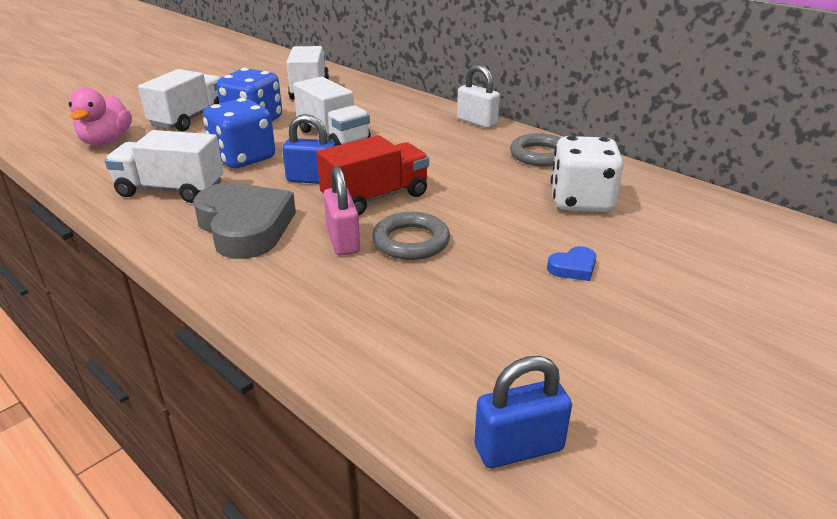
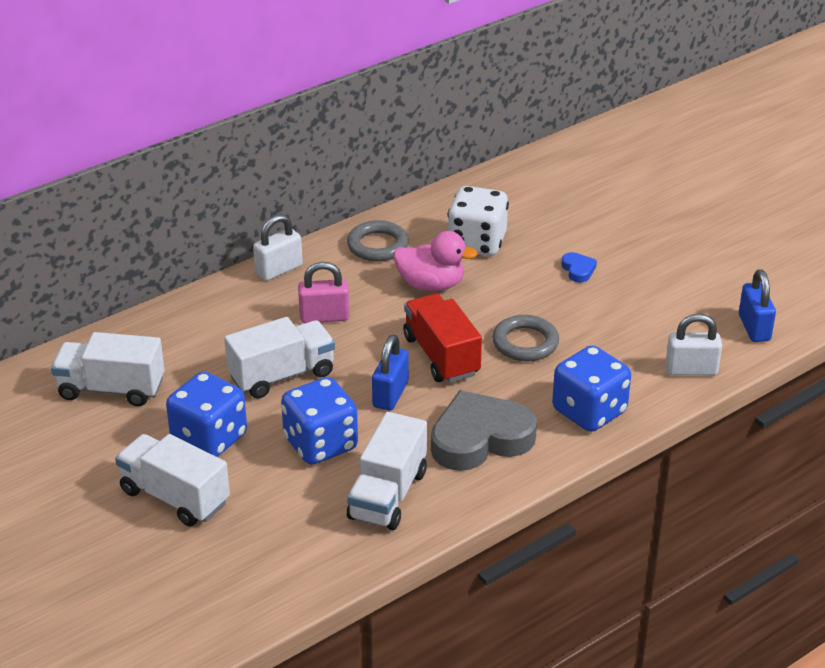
camera: 80 degrees left, 5 degrees up
(106, 141) = (228, 567): pink duck -> pink duck (431, 285)
(289, 291) = (589, 412): none -> blue dice
(343, 241) = (517, 380): pink padlock -> pink padlock (324, 317)
(387, 375) = (691, 370): none -> white padlock

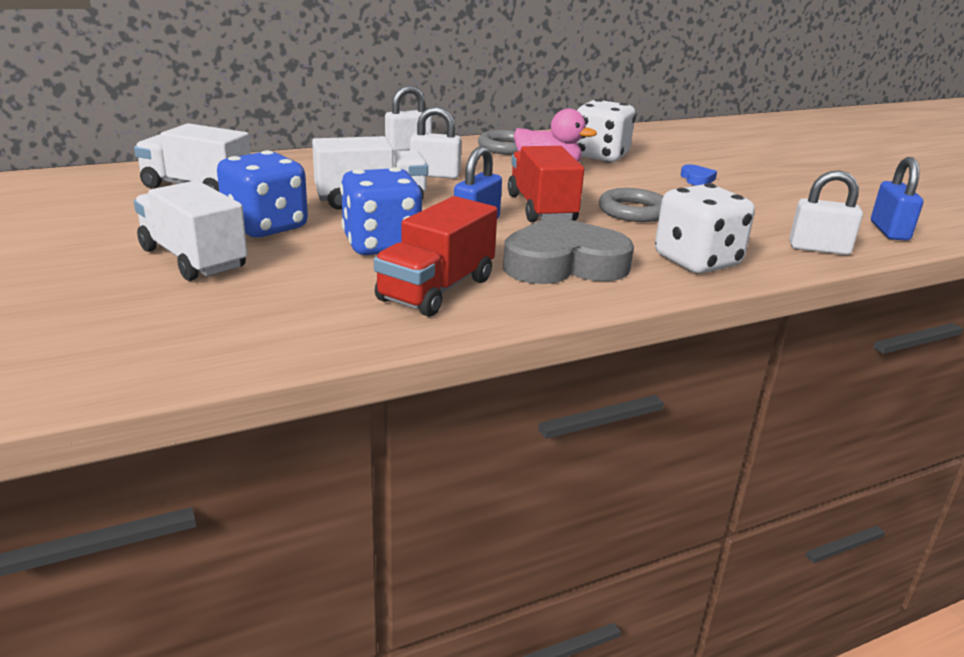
camera: 10 degrees right, 10 degrees down
(324, 317) = (435, 175): pink padlock -> white padlock
(388, 495) = (436, 289): white truck -> red truck
(589, 412) = (697, 261): blue dice -> white dice

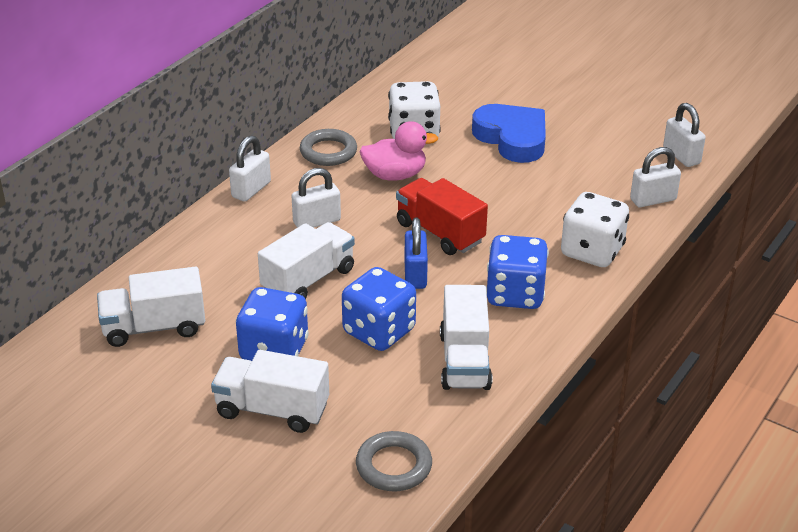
camera: 30 degrees left, 10 degrees up
(436, 289) = (464, 361): red truck -> white truck
(564, 264) = (515, 294): grey heart -> blue dice
(633, 211) = (504, 207): grey ring -> grey ring (394, 466)
(697, 179) = (512, 138): blue heart -> blue heart, size x2.39
(889, 231) = (681, 156): blue padlock -> white padlock

